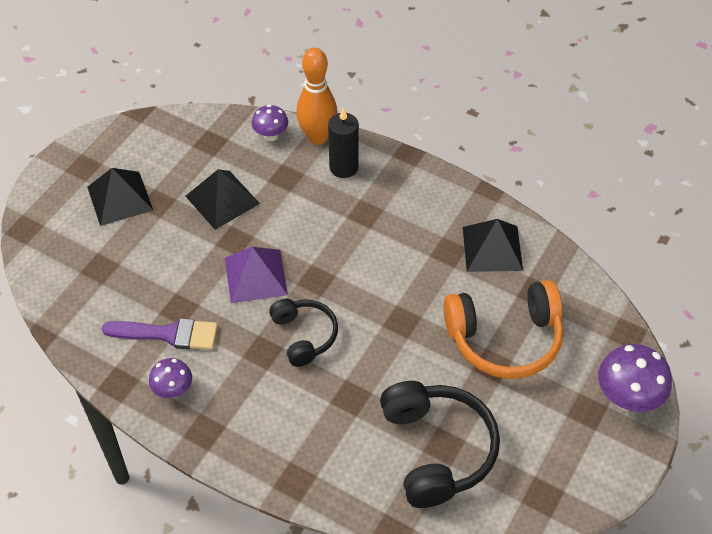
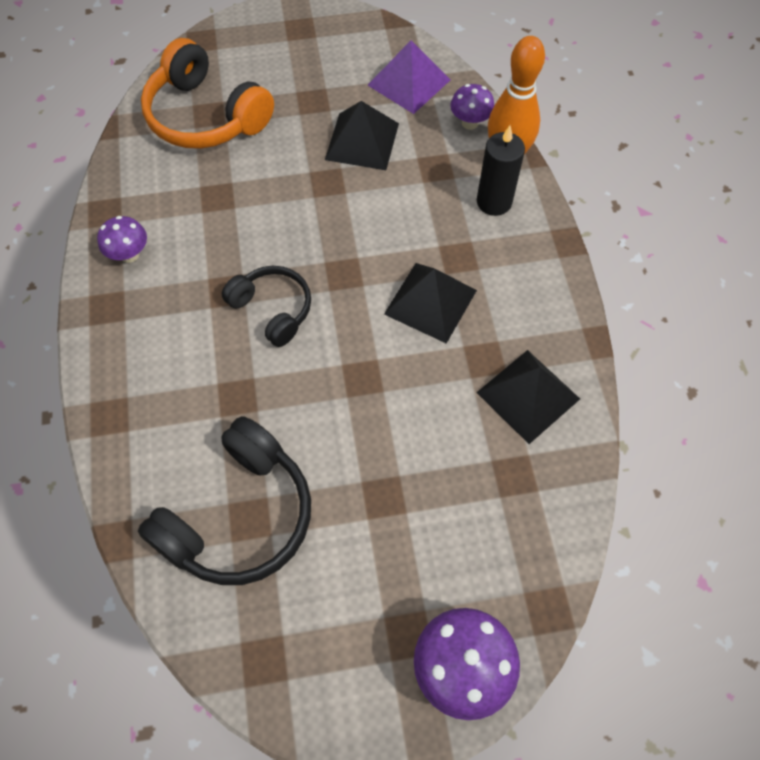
camera: 50 degrees right, 10 degrees up
(119, 198) = (292, 74): black pyramid -> black pyramid (430, 302)
(168, 334) = (184, 209): purple brush -> none
(256, 276) = (303, 225): purple pyramid -> purple pyramid (409, 82)
(304, 335) = (272, 309): black headphones -> black headphones turned 75 degrees counterclockwise
(505, 339) = (426, 487): orange headphones -> orange headphones (206, 116)

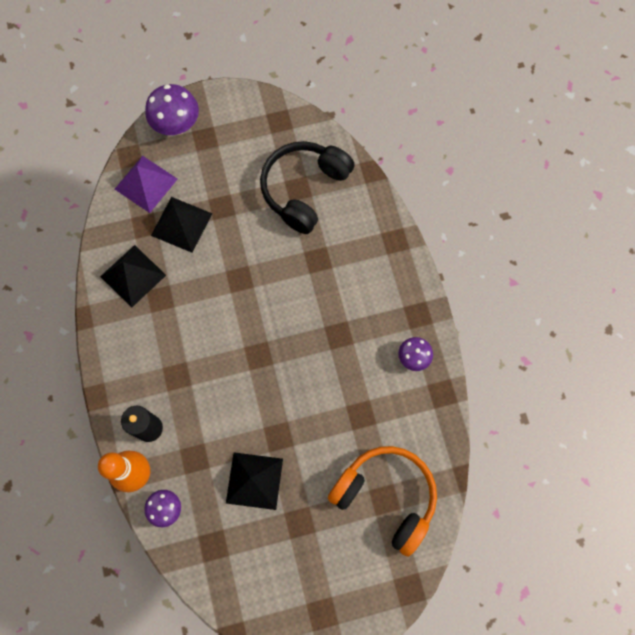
camera: 175 degrees right, 10 degrees up
(272, 309) = (304, 323): black headphones -> none
(409, 82) = (218, 552): purple pyramid -> purple pyramid (146, 183)
(430, 302) = (196, 338): black pyramid -> black pyramid (181, 224)

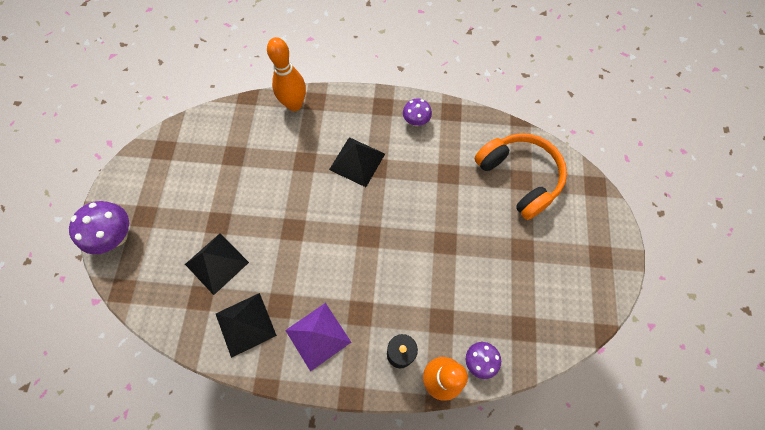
camera: 70 degrees left, 5 degrees down
(146, 183) = (159, 283): purple pyramid -> purple pyramid (318, 336)
(254, 480) = (477, 275): black pyramid -> black pyramid (357, 161)
(304, 189) = (237, 151): black headphones -> none
(381, 222) = (294, 104): none -> orange bowling pin
(386, 496) = (519, 177): orange headphones -> orange headphones turned 90 degrees clockwise

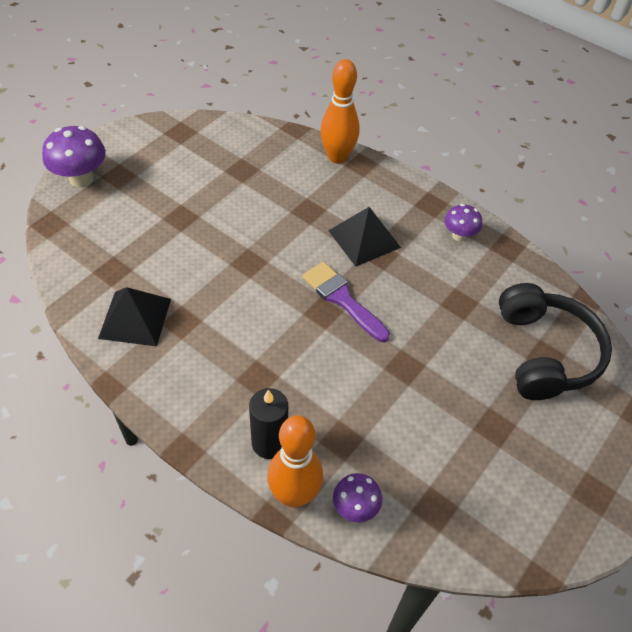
camera: 30 degrees right, 15 degrees down
(217, 263) = (152, 250): black pyramid -> none
(318, 336) = (197, 372): purple pyramid -> none
(374, 218) = (342, 299): none -> purple brush
(519, 177) = (545, 353): orange headphones -> black headphones

